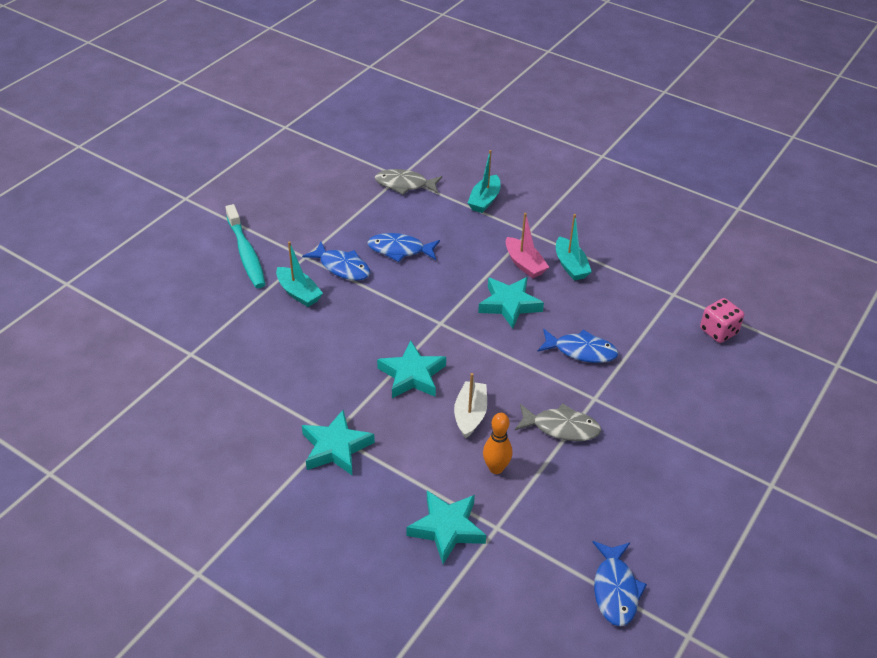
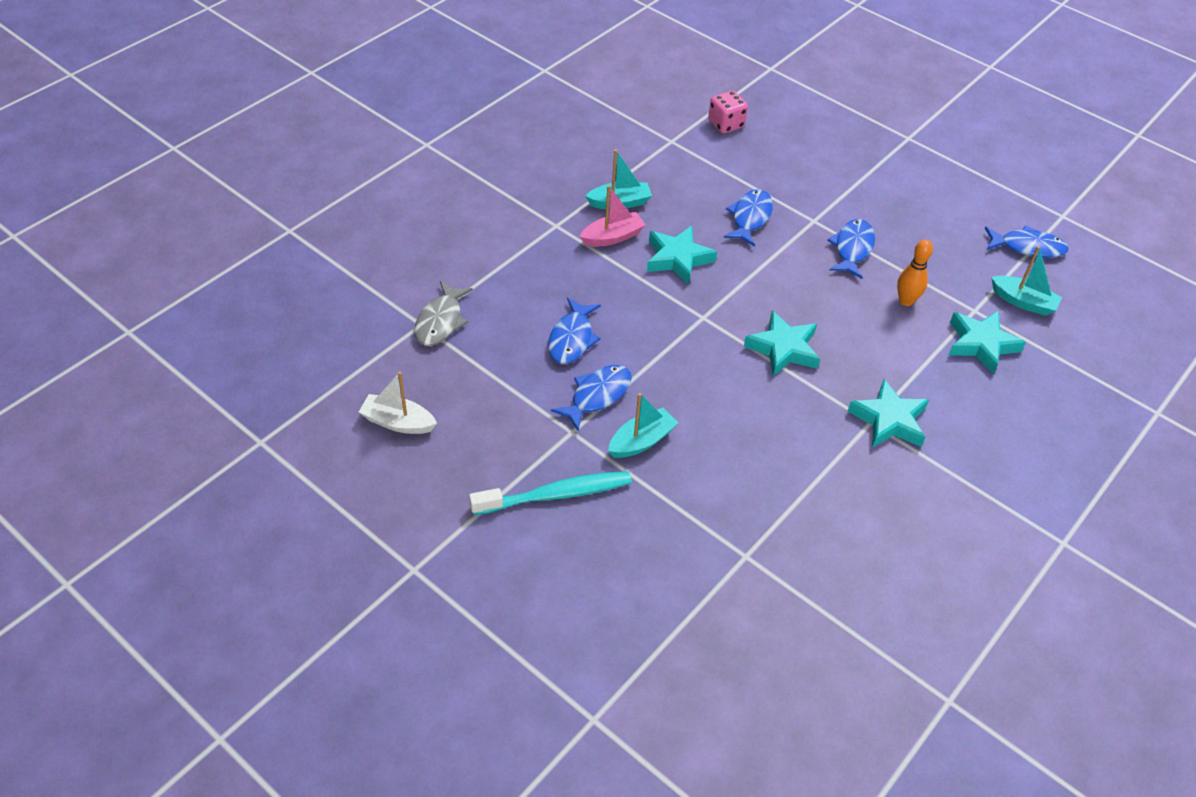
camera: 85 degrees left, 5 degrees up
(470, 415) = (838, 310): white boat -> white boat (398, 422)
(484, 200) = (490, 253): turquoise boat -> turquoise boat (1023, 302)
(561, 427) = (852, 249): grey fish -> blue fish

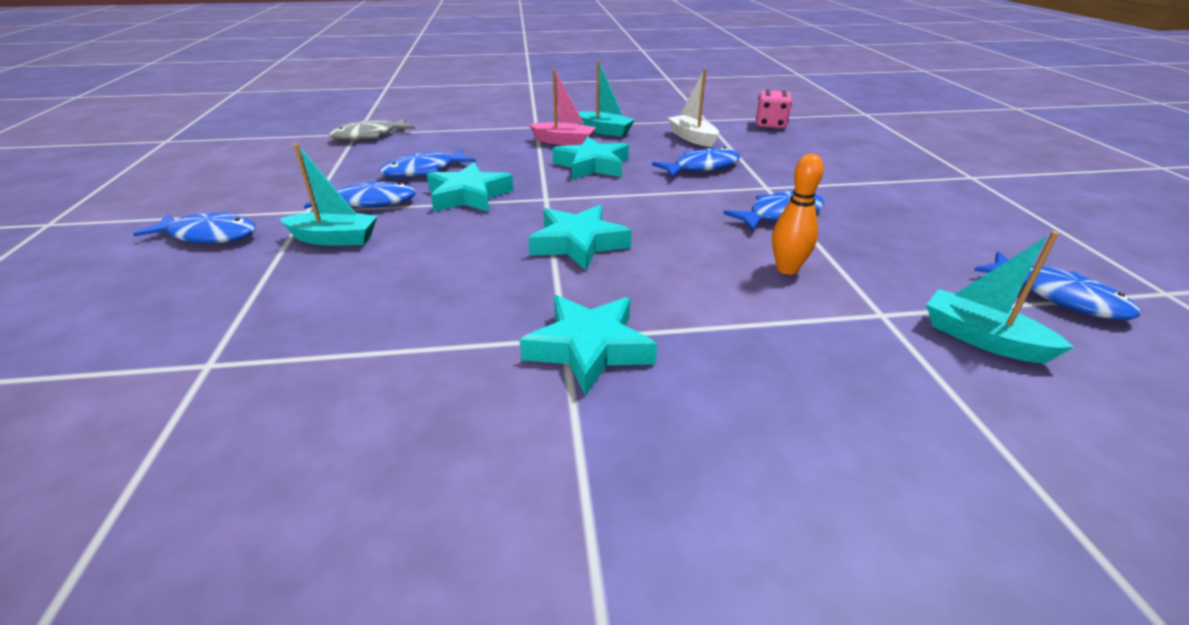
camera: 45 degrees right, 15 degrees down
(398, 422) = (236, 161): white boat -> white boat (692, 138)
(556, 495) = (209, 235): turquoise toothbrush -> blue fish
(981, 344) = (845, 347): turquoise star -> turquoise star (468, 196)
(1023, 302) = (982, 339): turquoise boat -> turquoise boat turned 150 degrees clockwise

